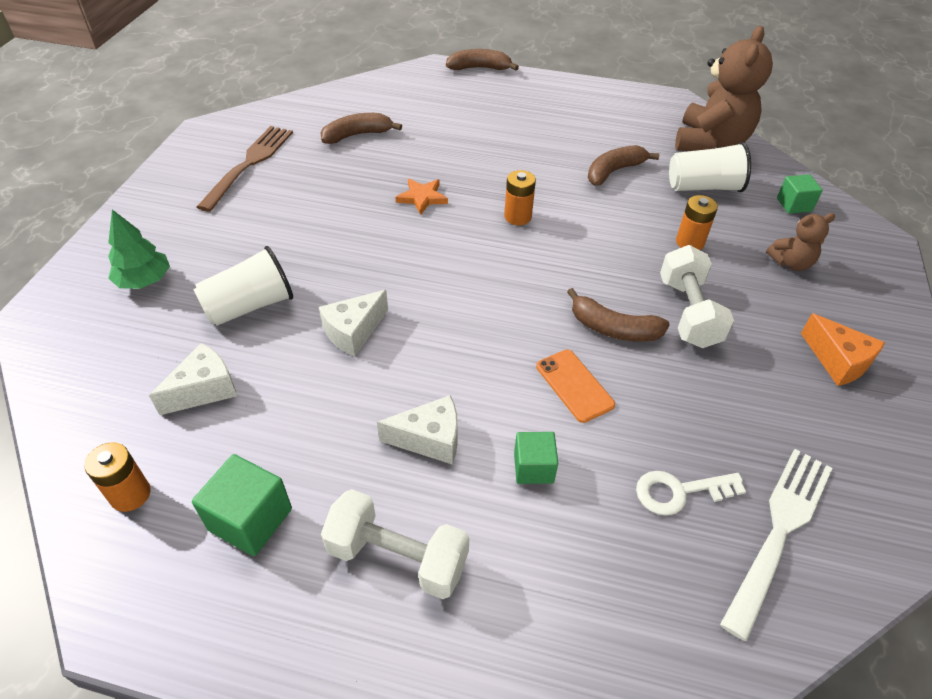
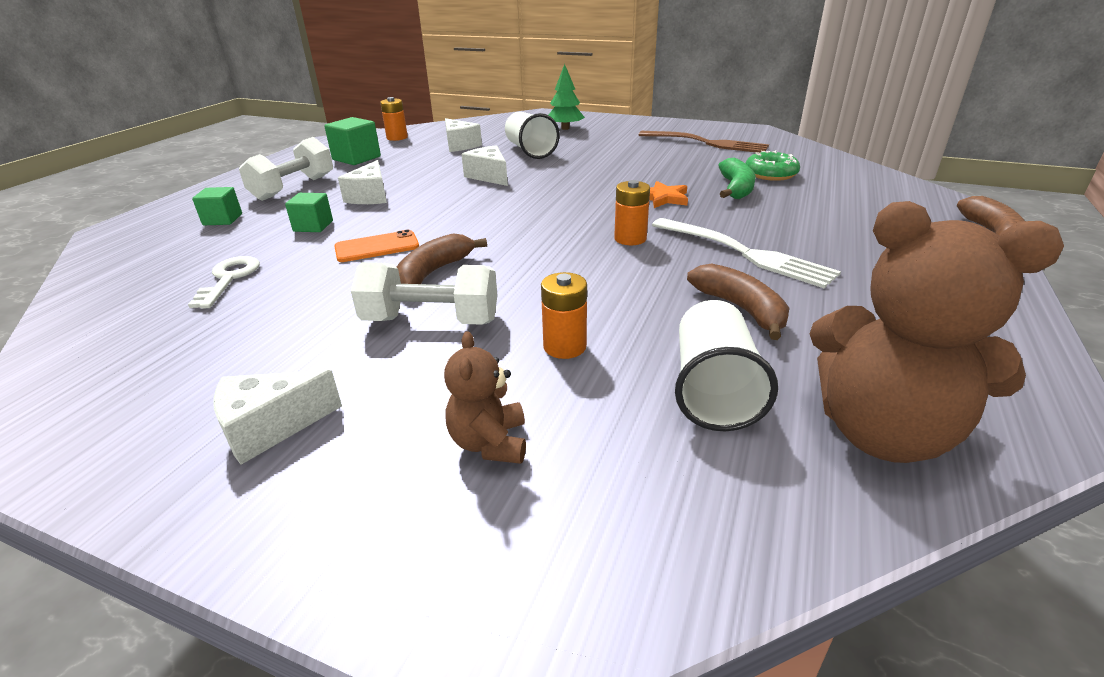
camera: 100 degrees right, 15 degrees down
(357, 135) = (770, 174): brown banana -> green donut
(396, 156) = (736, 188): none -> green banana
(779, 533) = (137, 319): white fork -> white fork (743, 253)
(794, 205) = (665, 505): green cube -> green cube (222, 219)
(837, 361) = (270, 427): orange cheese -> white cheese

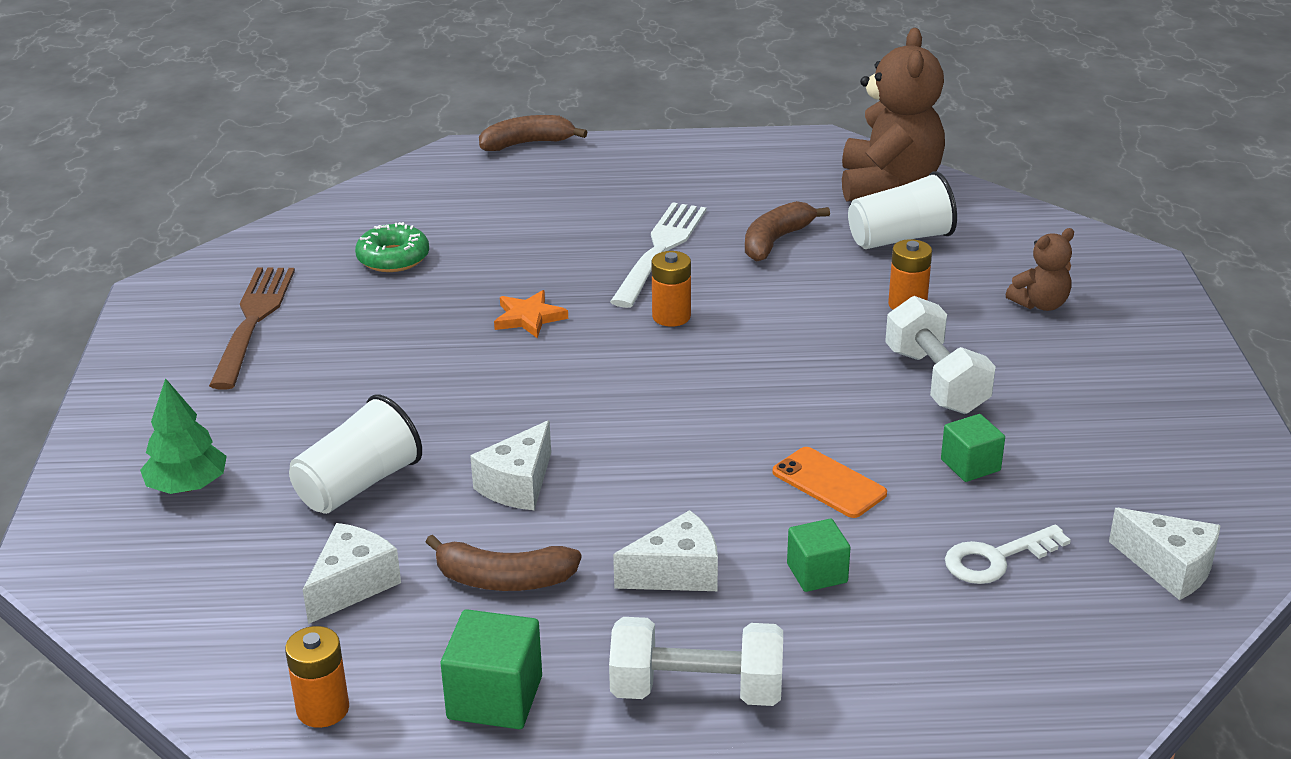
camera: 115 degrees left, 0 degrees up
(222, 219) = (869, 690): green cube -> green cube (970, 465)
(270, 427) = (1129, 396): white cheese -> white cheese (1169, 568)
(433, 272) = (851, 415): brown banana -> brown banana (504, 579)
(736, 188) = (464, 275): green banana -> none

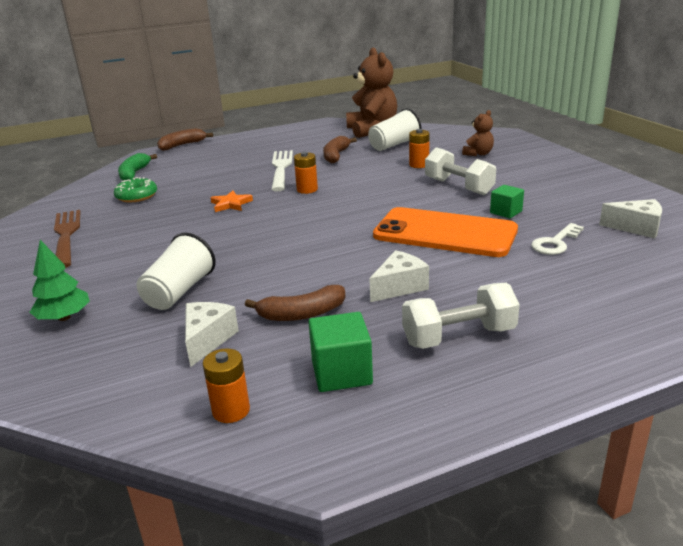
camera: 20 degrees left, 5 degrees down
(414, 200) = (134, 174): none -> green banana
(518, 485) = (277, 270): white cheese -> none
(817, 573) = (474, 269): green cube -> none
(829, 483) = (444, 233): orange phone -> orange phone, size x2.18

